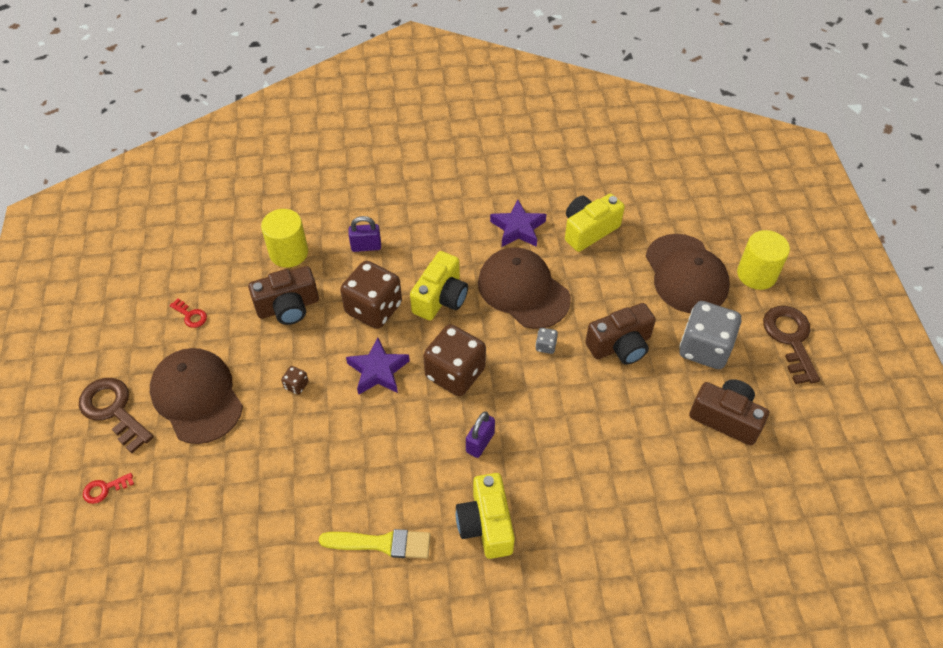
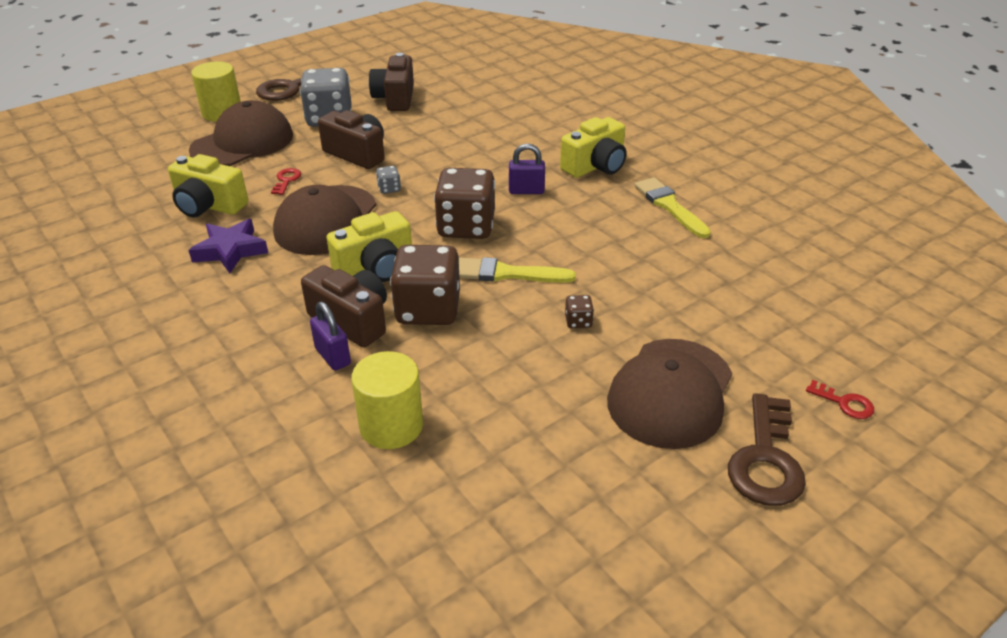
camera: 120 degrees left, 15 degrees down
(191, 315) = (572, 470): red key -> red key (286, 180)
(288, 307) = (481, 380): brown camera -> brown camera (352, 320)
(378, 371) = (507, 273): purple star -> yellow brush
(441, 298) = (376, 268): yellow camera -> yellow camera turned 150 degrees clockwise

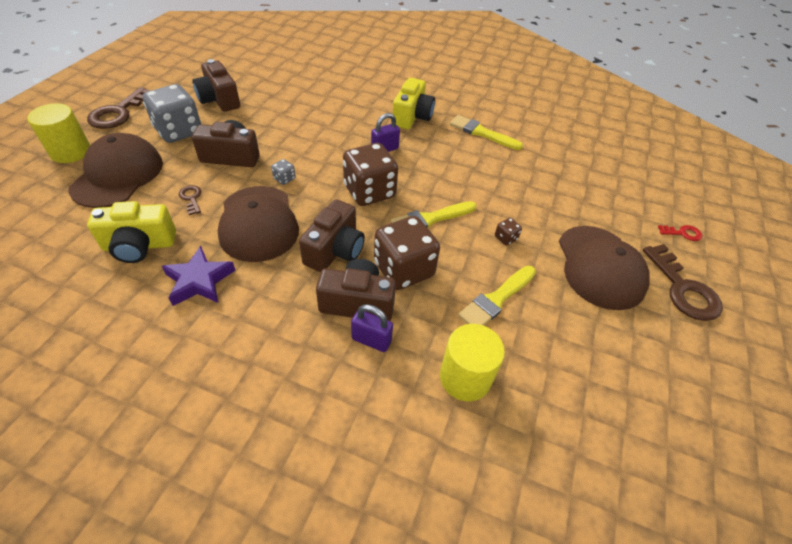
camera: 35 degrees left, 10 degrees up
(286, 180) = (191, 198): red key -> brown key
(376, 268) = (335, 250): yellow camera -> brown camera
(501, 374) = (496, 299): none -> yellow brush

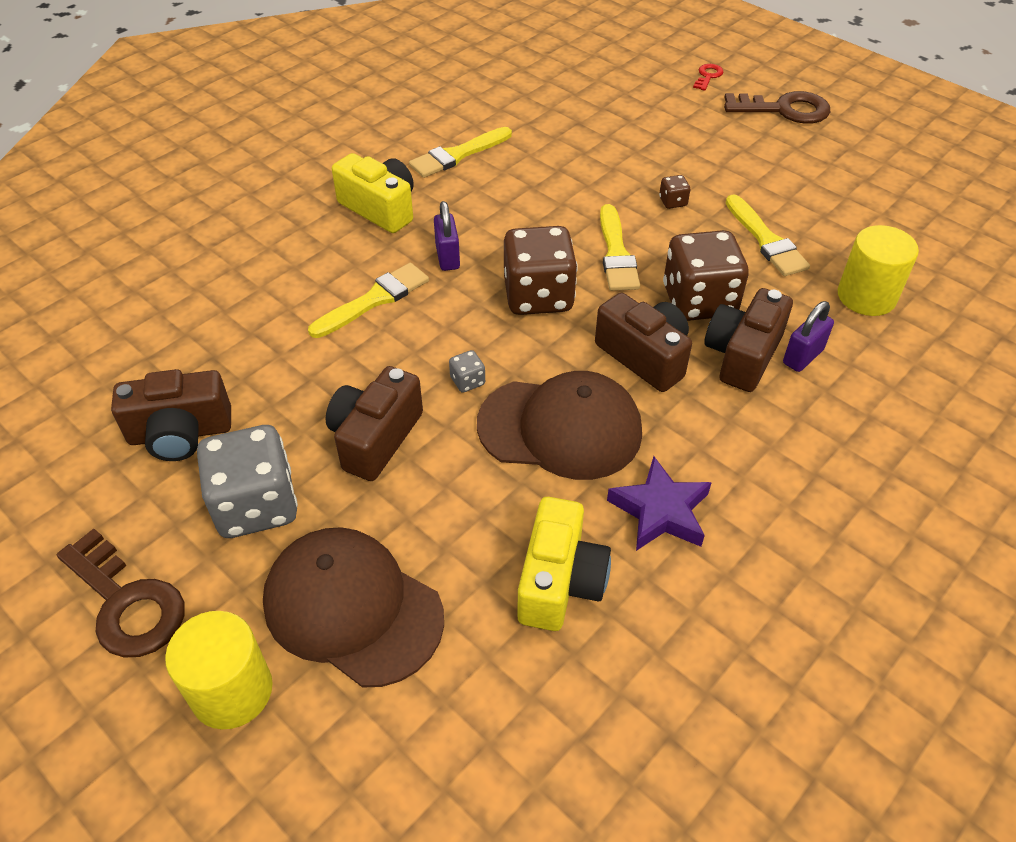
camera: 65 degrees left, 0 degrees up
(191, 198) = (467, 504): brown key -> none
(335, 132) = (374, 299): none -> yellow brush
(600, 267) = (739, 150): brown cap -> none

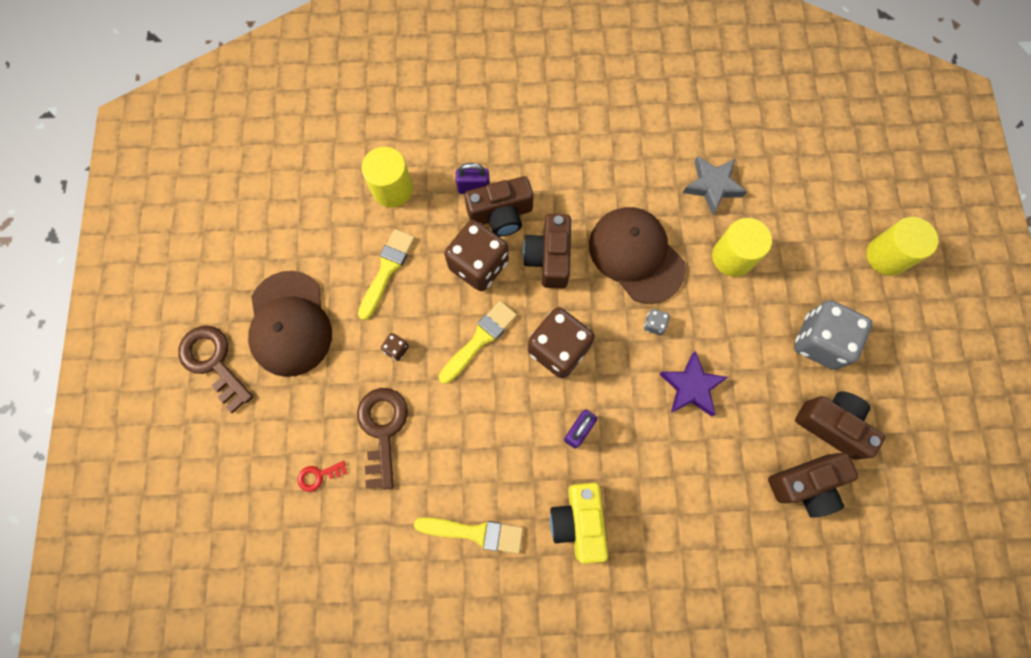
camera: 135 degrees left, 25 degrees up
(127, 603) = (911, 338): brown key -> brown key (382, 430)
(352, 608) = (811, 249): brown cap -> brown cap (290, 324)
(374, 299) = (653, 434): yellow brush -> none
(375, 438) = (732, 331): brown camera -> brown camera (805, 485)
(448, 515) = (732, 257): none -> yellow cylinder
(560, 582) = (712, 186): yellow camera -> grey star
(660, 511) = (636, 177): purple star -> purple star (691, 387)
(708, 76) = (206, 449): red key -> red key (318, 476)

